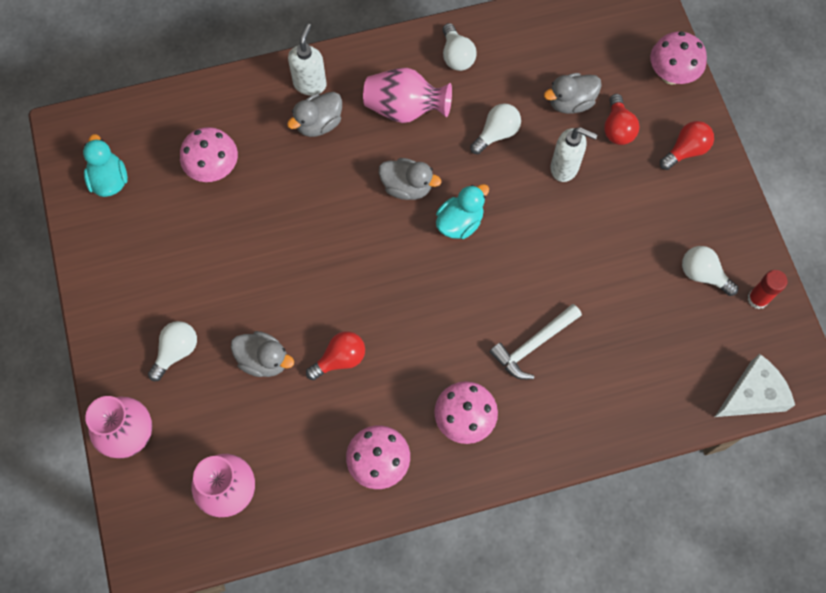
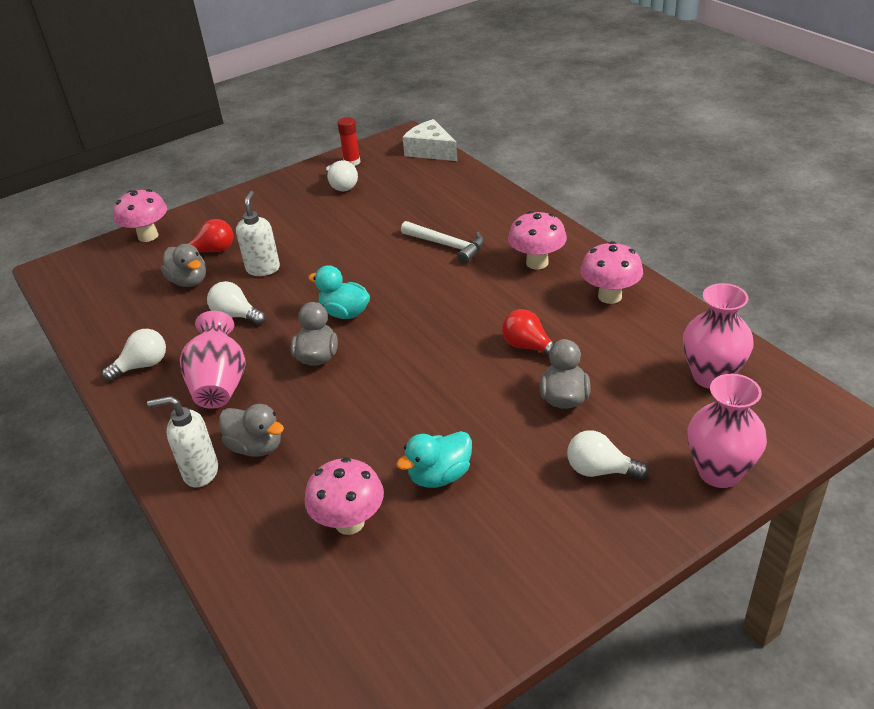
camera: 105 degrees left, 30 degrees down
(109, 180) = (406, 634): turquoise duck -> turquoise duck (440, 476)
(685, 151) = (227, 214): red light bulb -> none
(703, 274) = (342, 186): white light bulb -> white light bulb turned 45 degrees counterclockwise

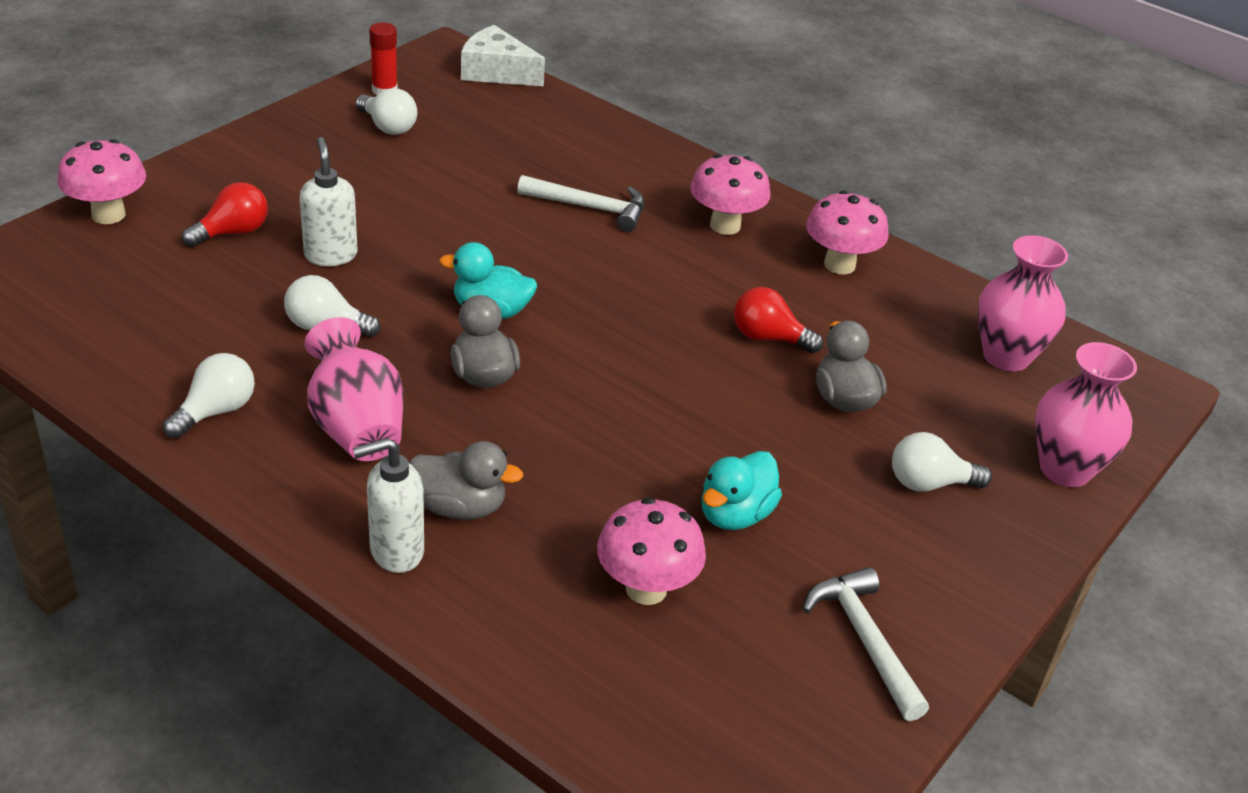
camera: 25 degrees left, 0 degrees up
(189, 281) = (220, 281): grey duck -> none
(489, 586) = (864, 640): none -> white hammer

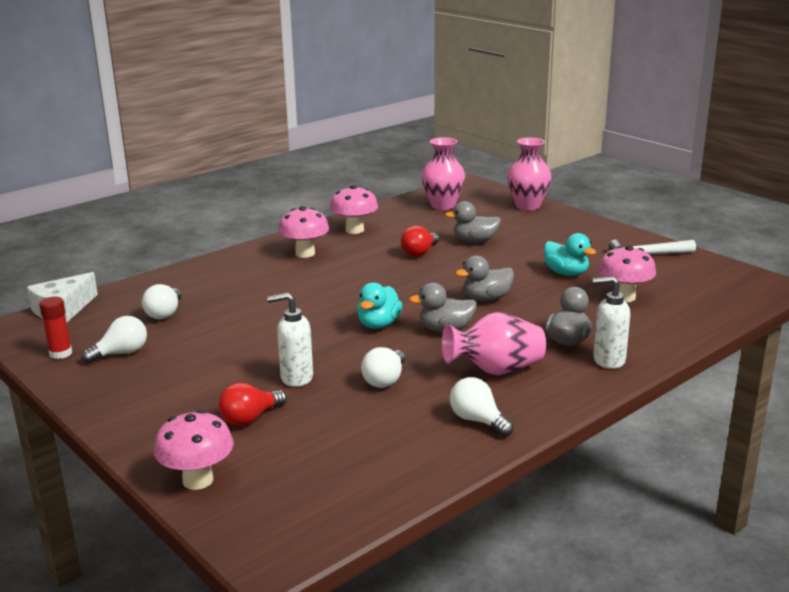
camera: 75 degrees left, 15 degrees down
(233, 232) = (250, 418): red light bulb -> red light bulb turned 105 degrees counterclockwise
(395, 551) = (608, 360): white soap dispenser -> white soap dispenser turned 105 degrees clockwise
(590, 208) = (270, 289): white hammer -> none
(602, 416) = (486, 299): none -> grey duck
(929, 483) = (539, 231): white light bulb -> white light bulb (164, 313)

